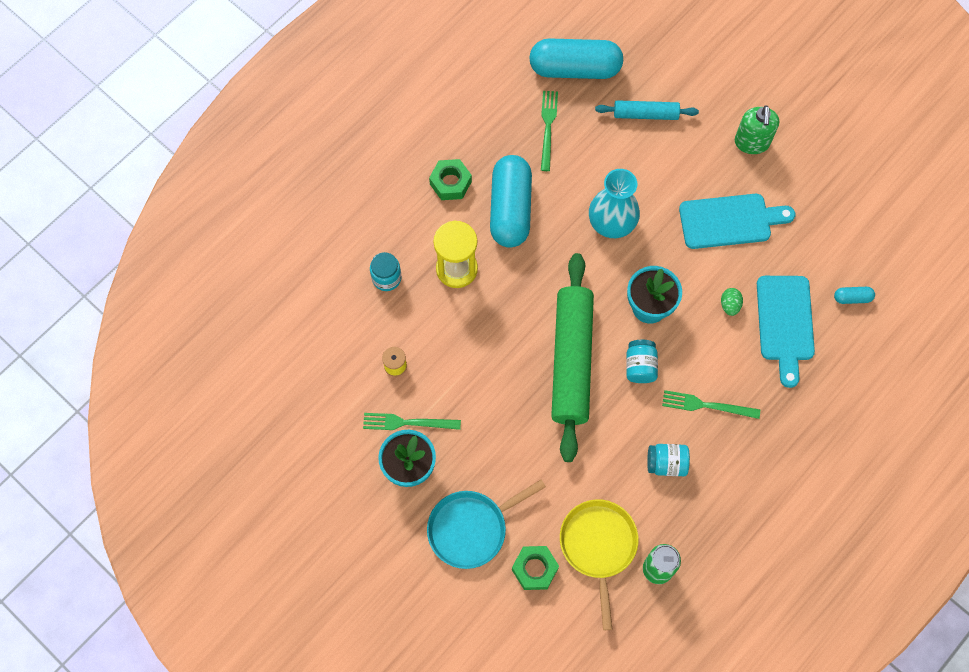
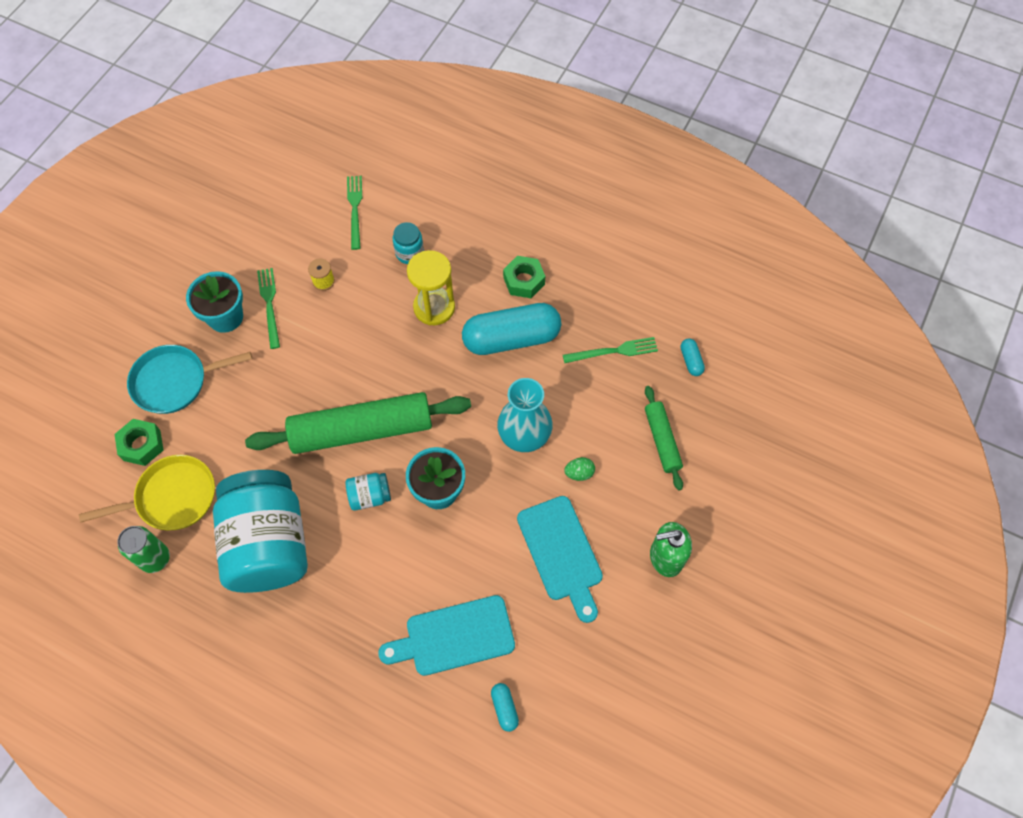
camera: 75 degrees right, 5 degrees down
(471, 528) = (175, 381): turquoise pan -> turquoise pan turned 60 degrees counterclockwise
(575, 69) = (691, 361): turquoise capsule -> turquoise capsule, size x0.41
(645, 114) = (662, 440): turquoise rolling pin -> green rolling pin
(666, 463) = (269, 544): turquoise jar -> turquoise jar, size x2.47
(706, 405) = (340, 571): green fork -> green fork (355, 209)
(729, 305) = (461, 573): green egg -> green egg (579, 473)

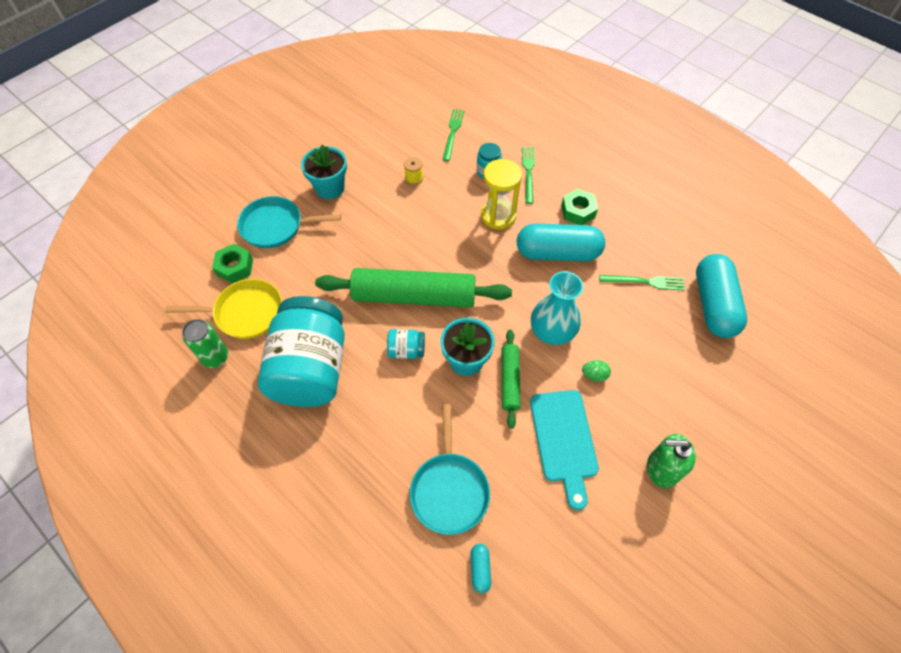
camera: 15 degrees right, 5 degrees down
(269, 305) = (366, 186): green fork -> green fork (528, 172)
(454, 636) = (449, 489): turquoise cutting board -> turquoise pan
(662, 440) = (675, 365): green rolling pin -> green rolling pin (509, 380)
(691, 361) = (713, 304): turquoise capsule -> turquoise capsule, size x2.46

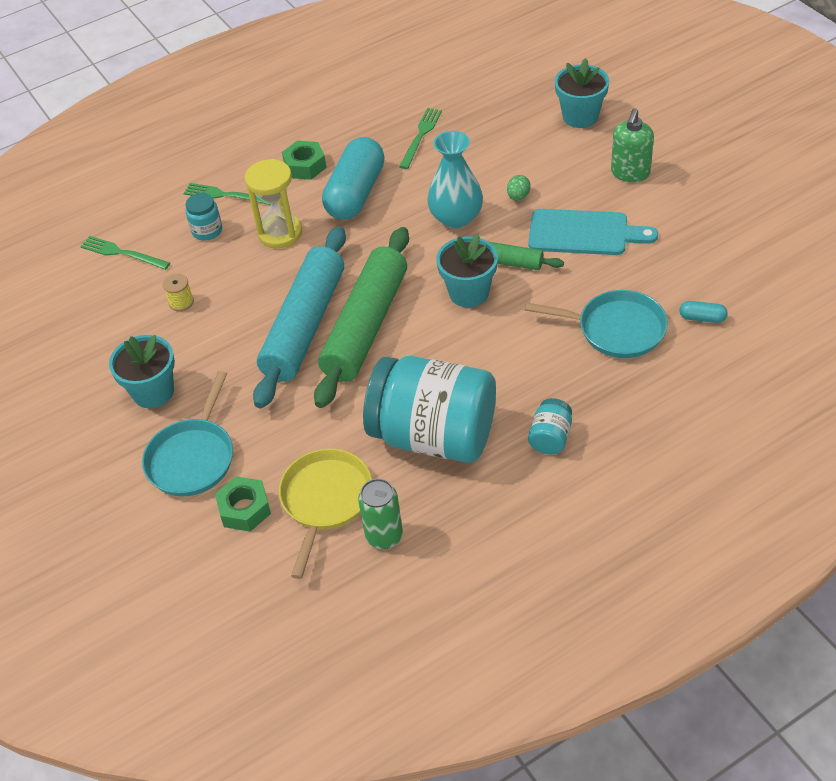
camera: 70 degrees left, 10 degrees down
(406, 257) = (305, 326): none -> turquoise rolling pin
(406, 350) = (438, 342): turquoise jar -> turquoise jar (550, 437)
(713, 304) = (466, 96): turquoise capsule -> none
(726, 408) = (580, 116): none -> turquoise flower pot

